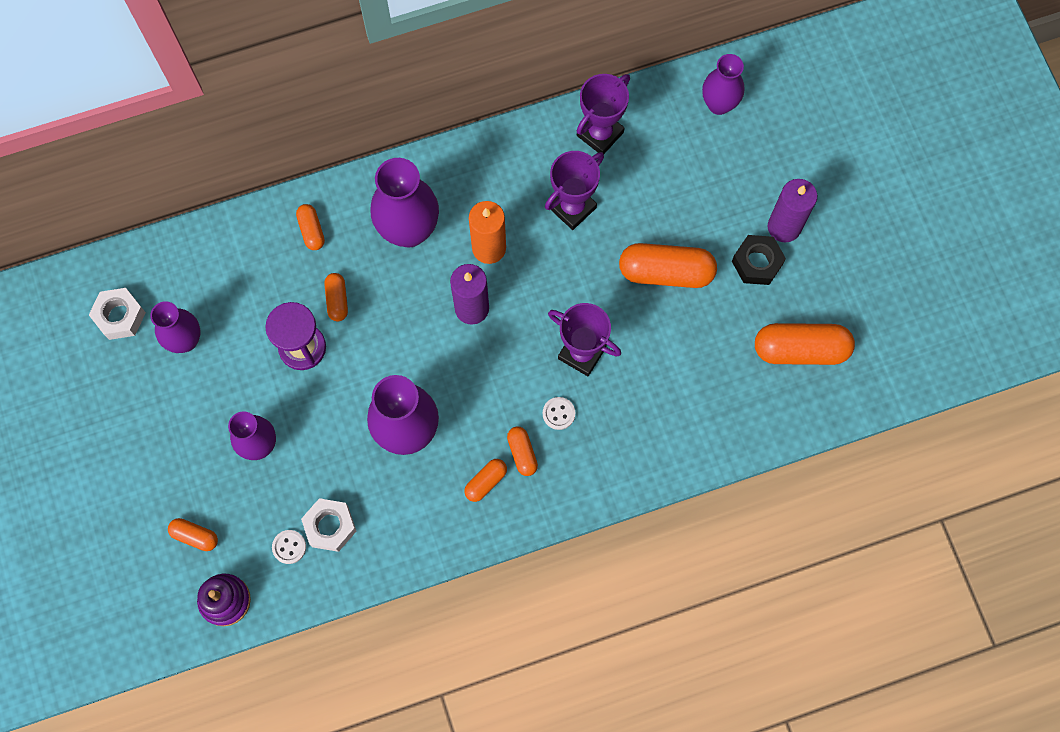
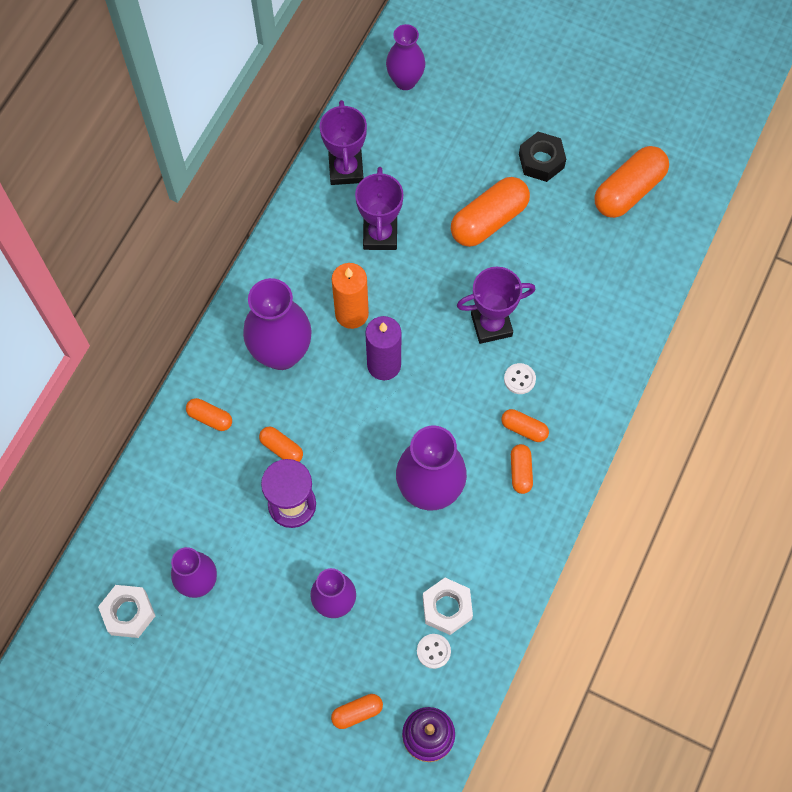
camera: 45 degrees left, 5 degrees down
(784, 227) = (533, 122): purple candle -> none

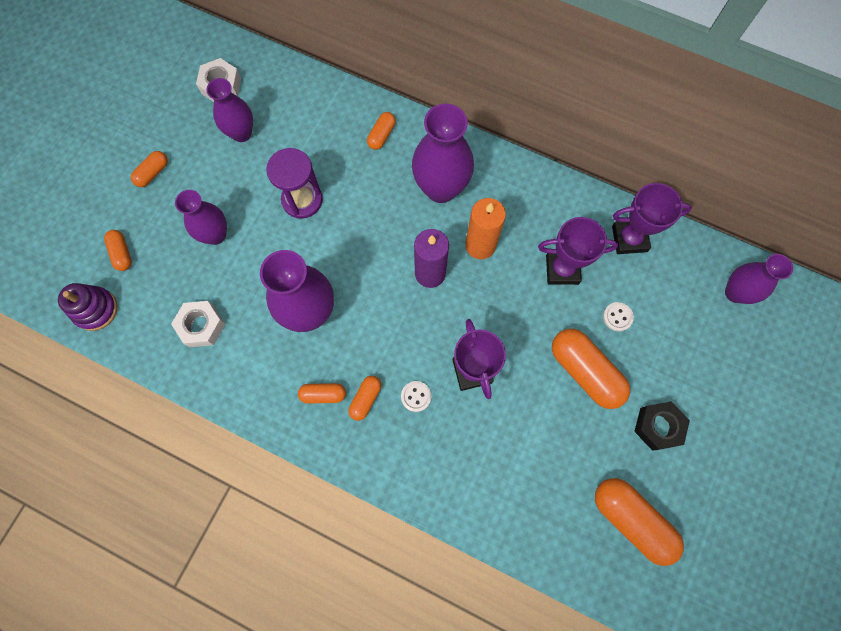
camera: 90 degrees right, 5 degrees up
(281, 448) = (353, 191): orange capsule -> orange capsule (153, 173)
(433, 651) = (165, 314): white button -> white button (617, 317)

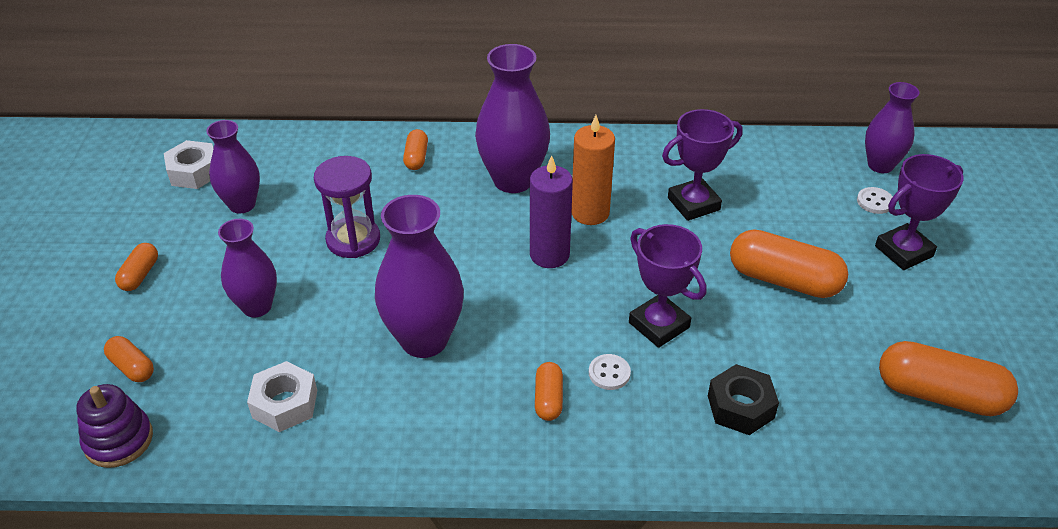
camera: 25 degrees left, 30 degrees down
(323, 394) = (491, 415): orange capsule -> none
(617, 317) = (781, 223): white button -> white button (874, 202)
(629, 239) = (743, 158): purple trophy -> purple trophy (903, 251)
(658, 426) = (897, 299): black nut -> black nut (740, 407)

